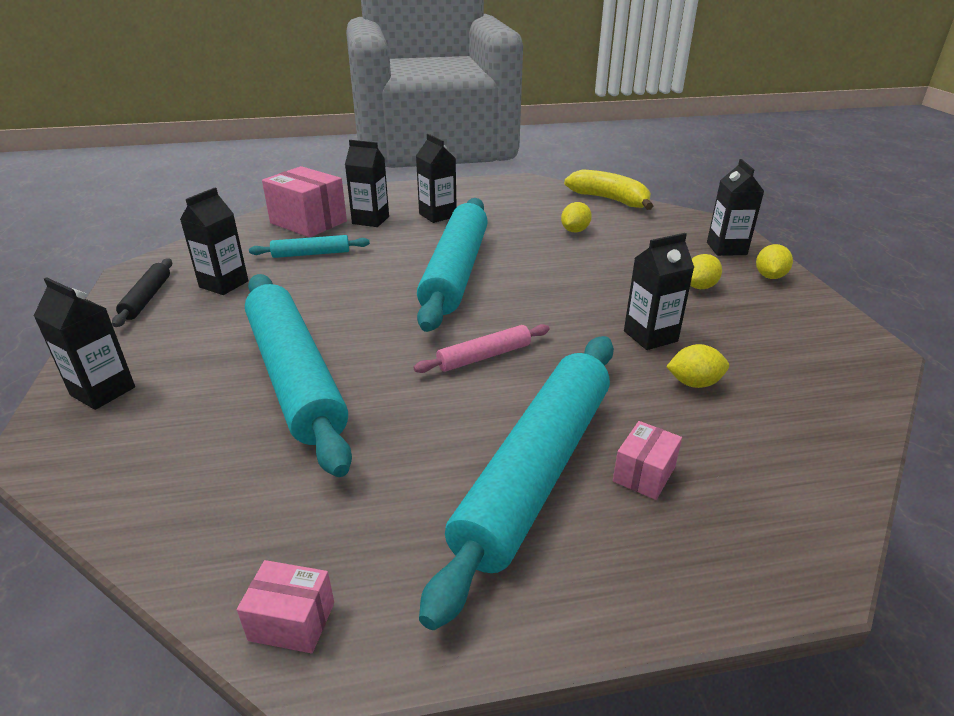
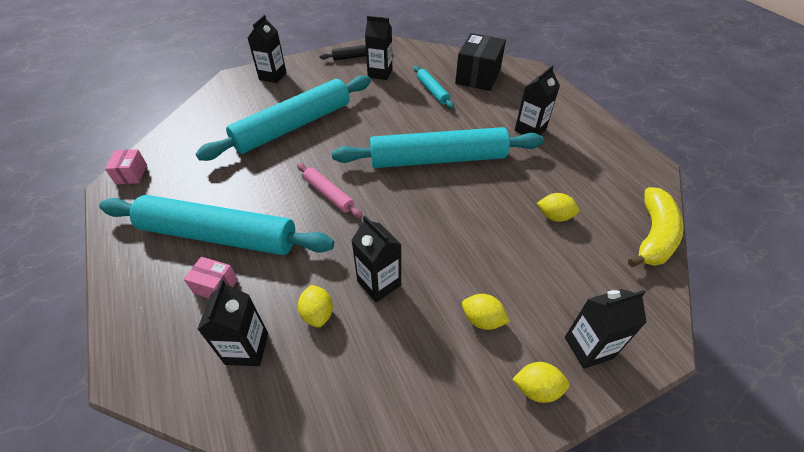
camera: 75 degrees right, 15 degrees up
(308, 222) = (478, 76): pink box -> black box
(370, 220) = (499, 100): black carton -> black carton (247, 348)

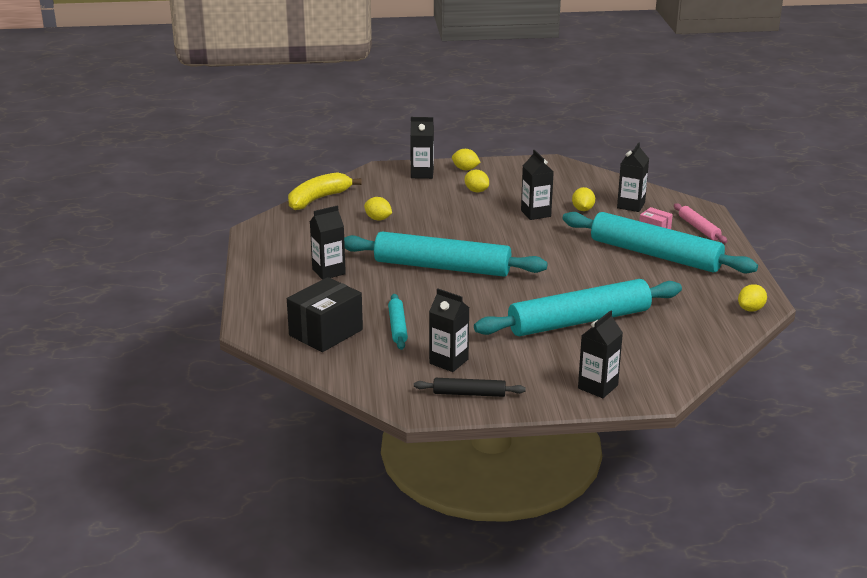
camera: 160 degrees left, 20 degrees down
(131, 174) = (751, 309): pink box -> yellow lemon
(328, 194) = (557, 262): pink rolling pin -> pink rolling pin (699, 228)

